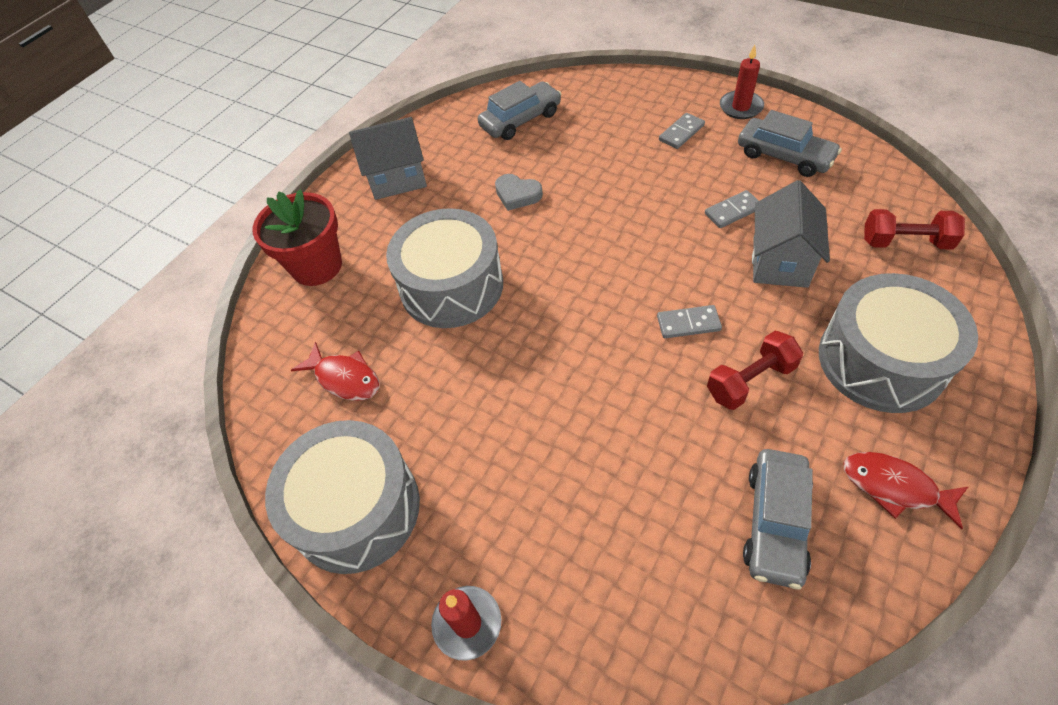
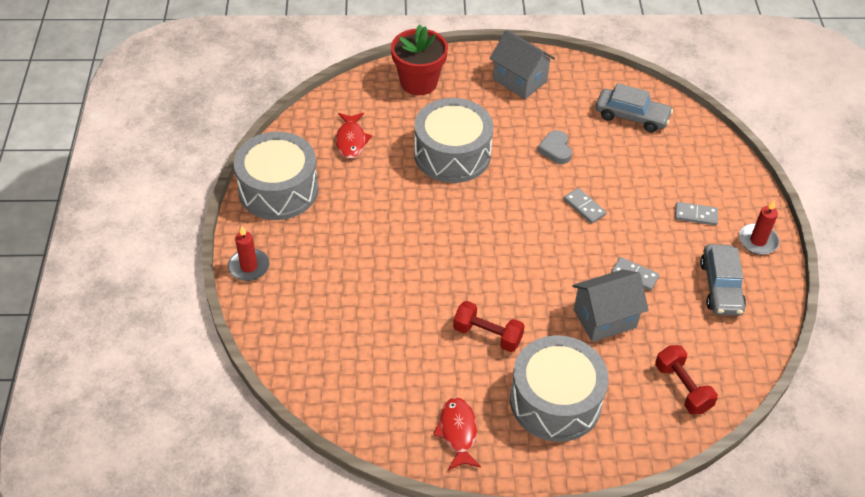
camera: 50 degrees right, 5 degrees down
(688, 323) = (511, 287): grey domino -> grey domino (584, 207)
(775, 522) = (393, 379): grey car -> none

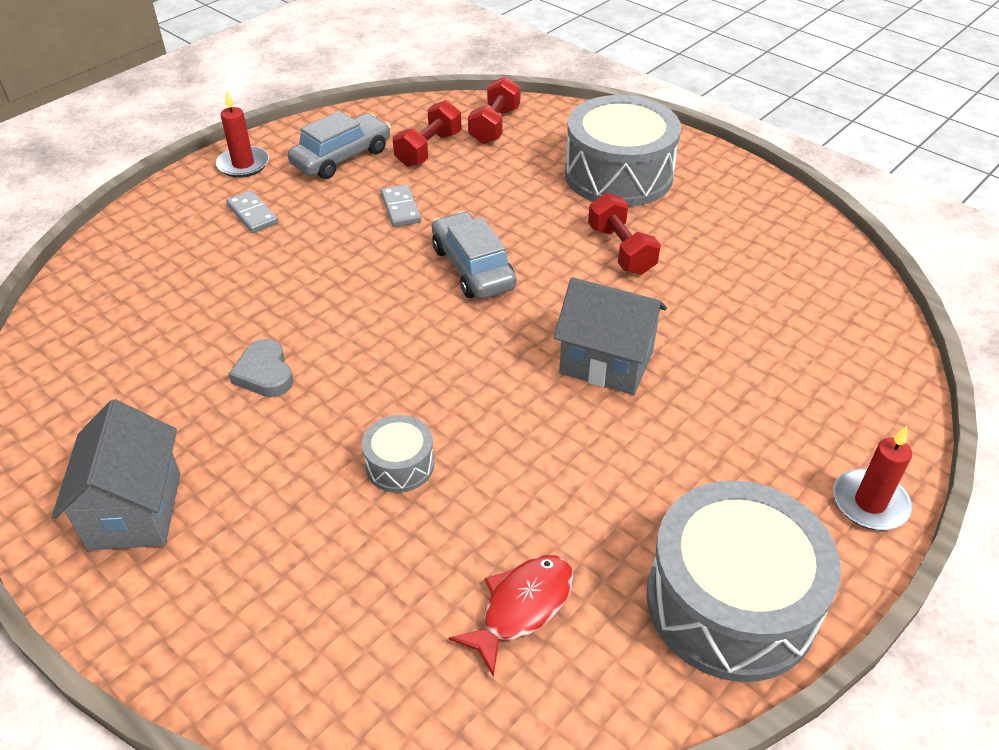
camera: 135 degrees left, 5 degrees down
(418, 82) = (276, 641): red flower pot -> none
(452, 154) = (400, 465): grey drum -> grey drum, size x0.46
(458, 432) = (740, 203): red fish -> none
(555, 149) = (265, 373): grey heart -> grey heart turned 120 degrees clockwise
(584, 207) = (344, 291): grey domino -> none
(604, 318) = (485, 197): grey house -> grey house (606, 362)
(631, 116) = (110, 347): grey car -> grey car (473, 268)
(687, 332) = (429, 149): none -> red dumbbell

